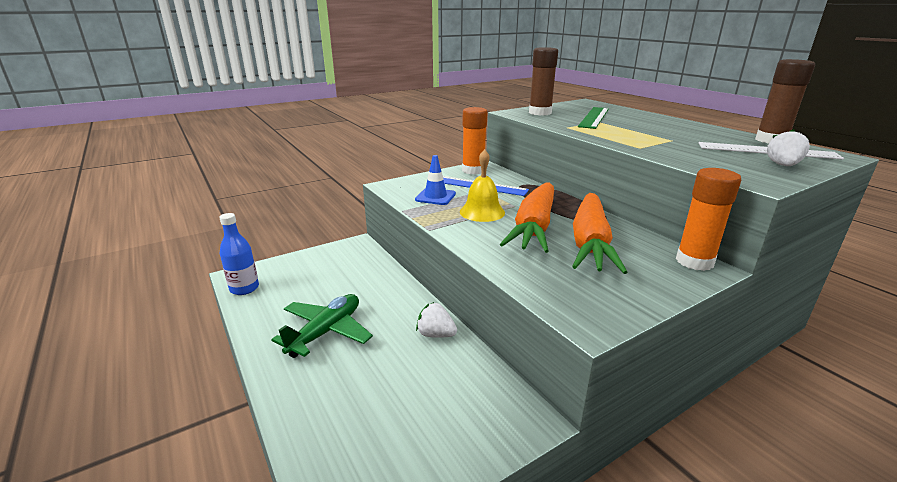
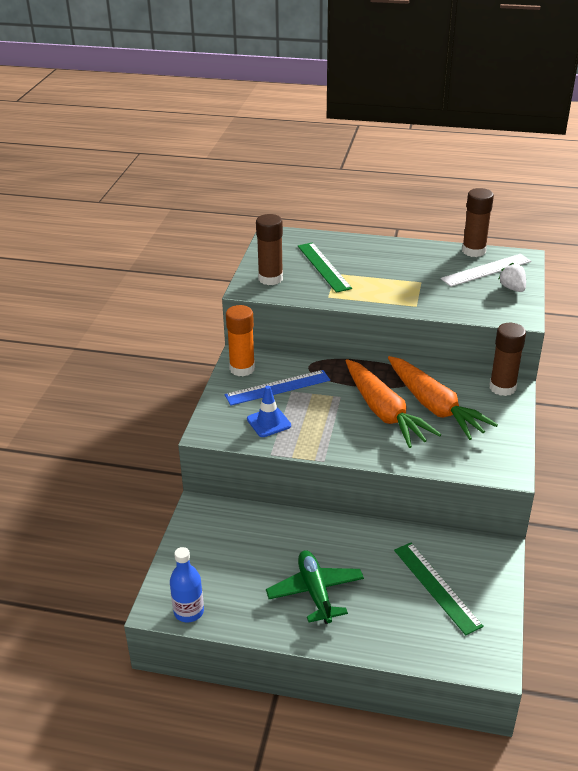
camera: 45 degrees left, 10 degrees up
(417, 401) = (437, 587): none -> green ruler
(436, 334) = (383, 540): white strawberry -> none
(482, 212) = (329, 418): yellow bell -> none
(694, 261) = (502, 387): orange glue stick -> brown glue stick

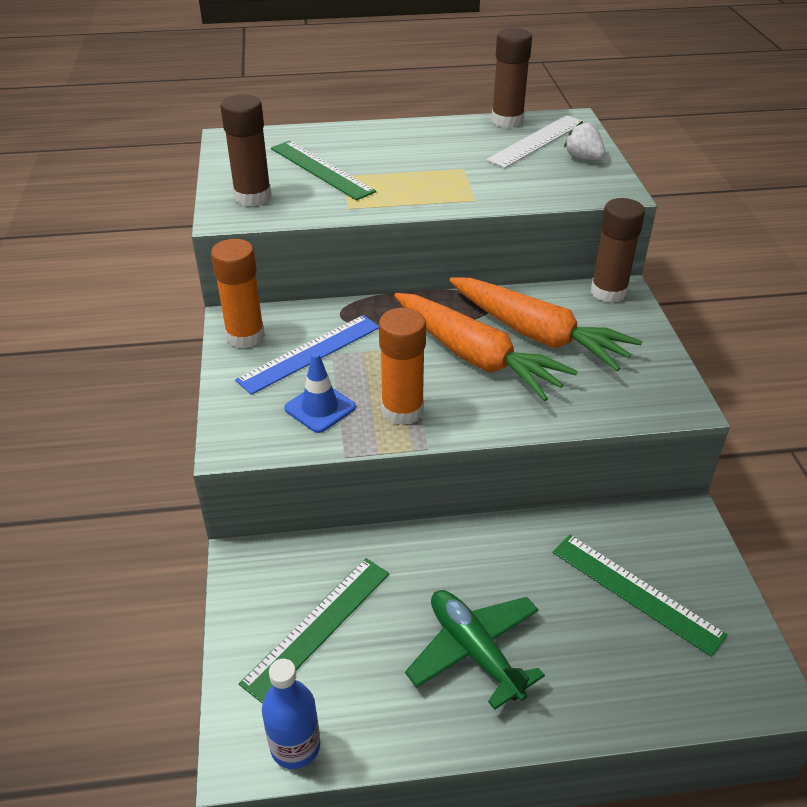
camera: 20 degrees left, 5 degrees up
(227, 554) = (317, 626): none -> green ruler
(319, 435) = (402, 410): none -> orange glue stick

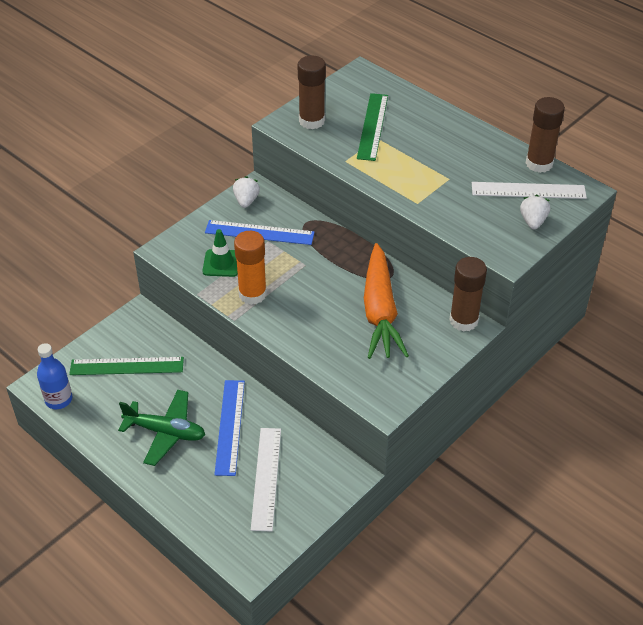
camera: 50 degrees right, 5 degrees up
(245, 336) = (246, 201): orange glue stick -> white strawberry
(320, 408) = (222, 263): blue traffic cone -> green traffic cone
(474, 651) = (165, 432): green plane -> green plane turned 90 degrees clockwise
(475, 357) = (329, 297): orange carrot -> none
(524, 579) = (230, 426): none -> blue ruler
(636, 592) = (266, 478): green ruler -> white ruler

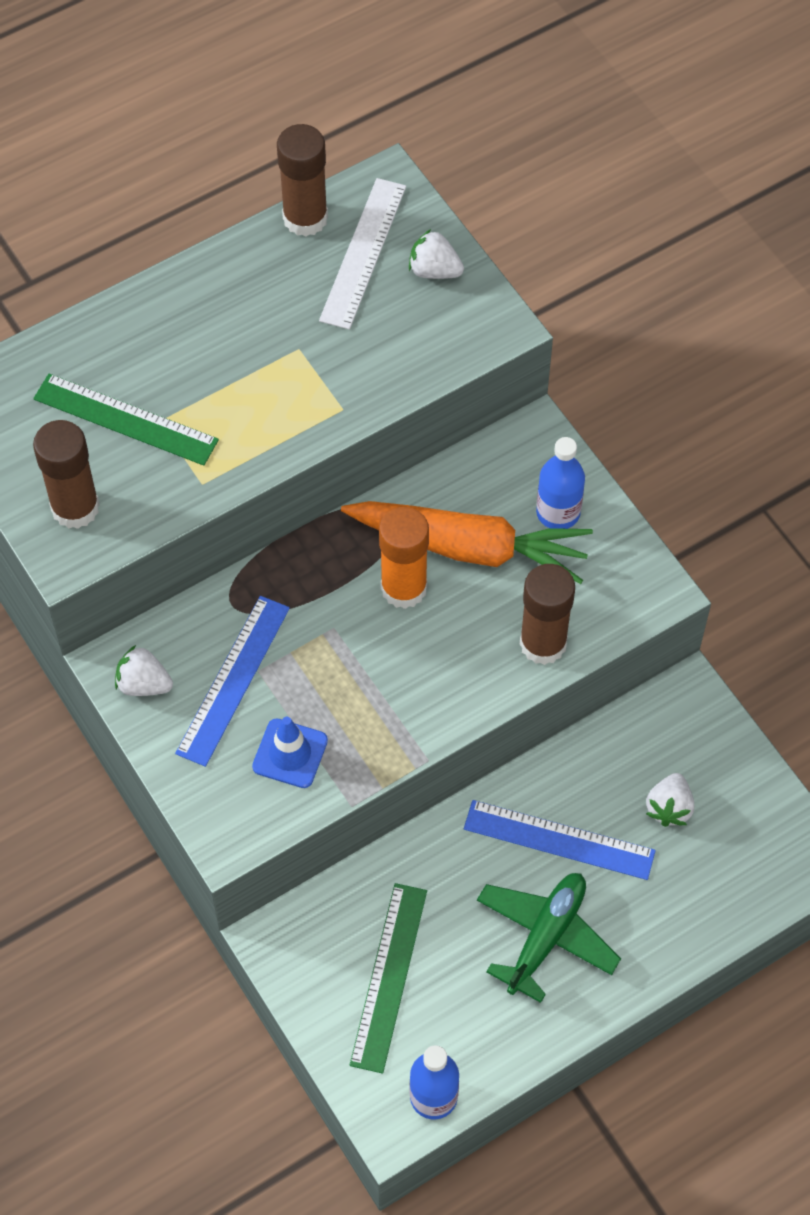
camera: 75 degrees left, 15 degrees up
(222, 263) = (290, 753): green traffic cone -> blue traffic cone
(252, 294) = (377, 721): orange glue stick -> orange glue stick (403, 588)
(266, 478) = (669, 808): white ruler -> white strawberry
(421, 347) = (558, 512): none -> blue bottle
(463, 320) = (521, 442): brown glue stick -> brown glue stick (543, 643)

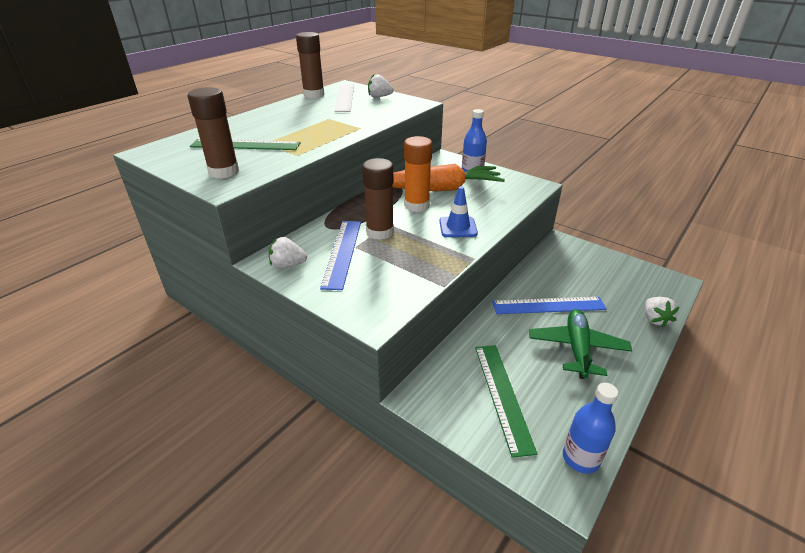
camera: 20 degrees left, 25 degrees down
(290, 753) = (392, 273): blue traffic cone -> blue traffic cone (458, 227)
(543, 643) = (499, 208): brown glue stick -> brown glue stick (380, 232)
(669, 808) = (590, 280): white strawberry -> white strawberry (655, 319)

